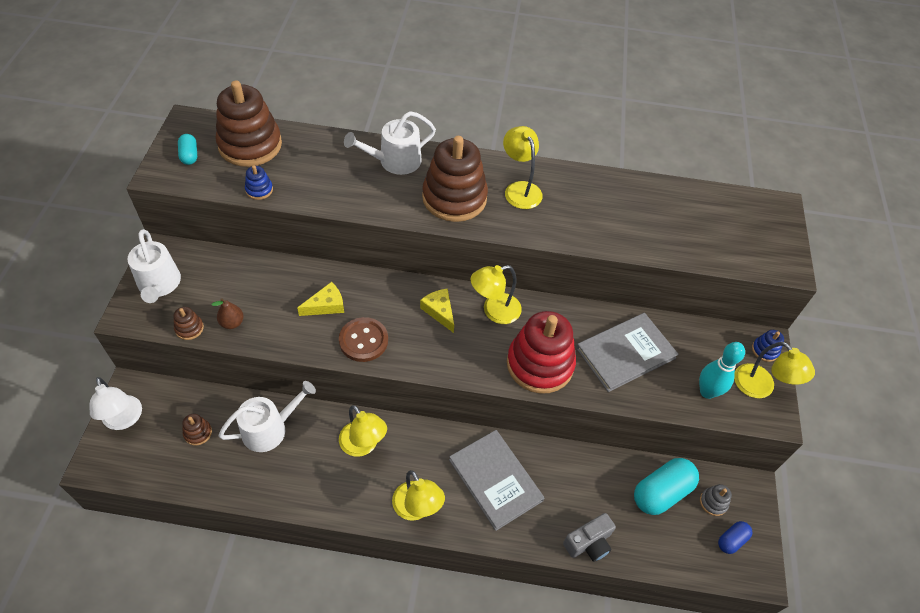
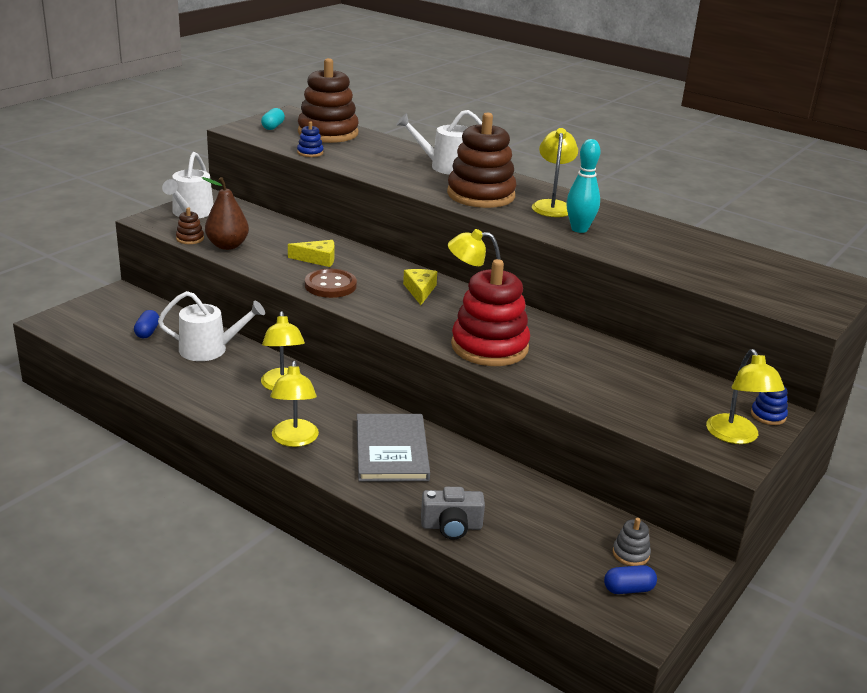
camera: 30 degrees right, 25 degrees down
(124, 420) = (97, 307): white lamp -> none
(198, 433) = (147, 332): brown stacking toy -> blue capsule
(232, 323) = (227, 245): brown pear -> brown pear, size x1.67
(625, 353) = (592, 368): grey book -> none
(661, 492) = (572, 524): turquoise capsule -> none
(707, 392) = (665, 419): turquoise bowling pin -> turquoise bowling pin (579, 229)

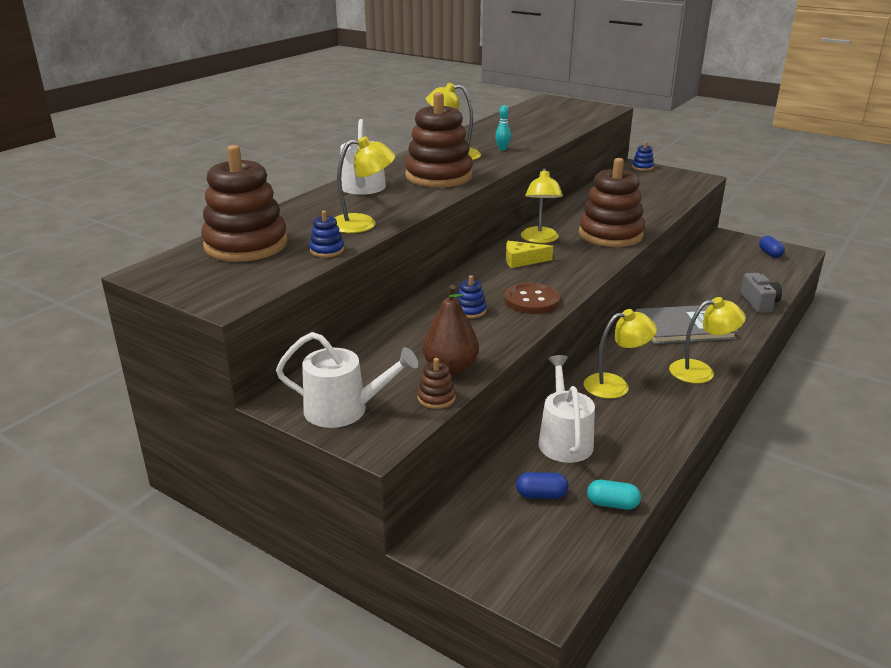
camera: 90 degrees left, 0 degrees up
(273, 127) = (216, 279): turquoise capsule -> turquoise capsule (612, 504)
(317, 259) = (470, 311): yellow cheese -> blue stacking toy
(489, 347) = (610, 235): red stacking toy -> brown stacking toy
(579, 229) = (502, 149): turquoise bowling pin -> turquoise bowling pin, size x0.55
(630, 554) = (736, 251): grey stacking toy -> none
(736, 436) = (674, 175): yellow lamp -> yellow lamp (363, 224)

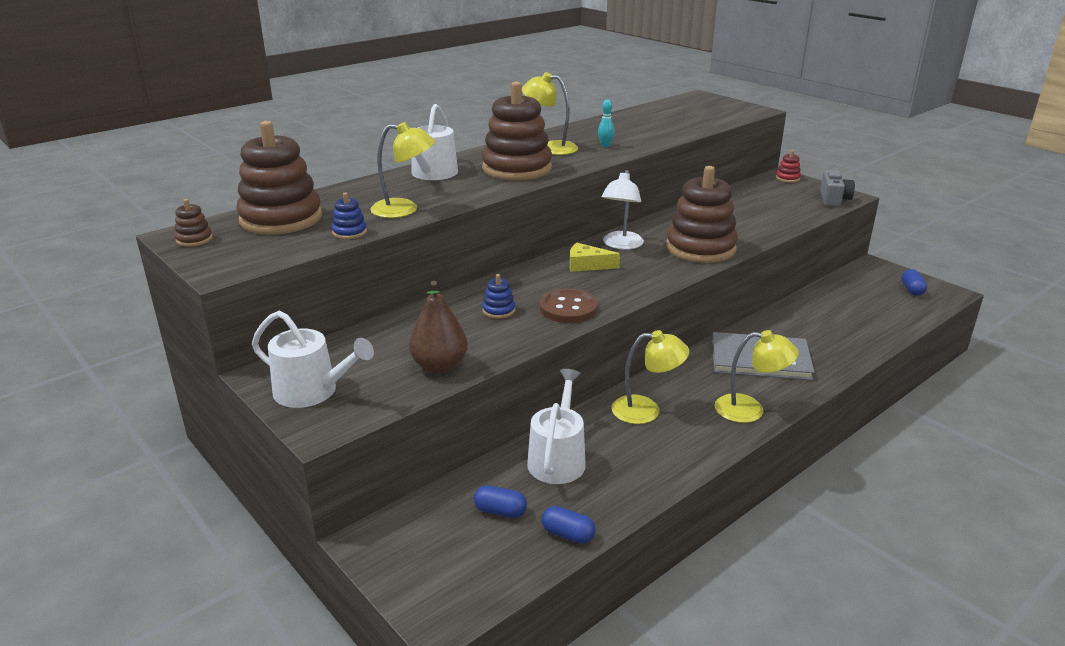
camera: 15 degrees right, 0 degrees up
(436, 398) = (405, 394): brown stacking toy -> brown stacking toy (194, 239)
(540, 239) = (621, 245): yellow lamp -> white lamp
(612, 504) = (568, 534): turquoise capsule -> blue capsule
(642, 167) = (787, 178): blue stacking toy -> red stacking toy
(759, 303) = (864, 344): grey camera -> grey camera (833, 199)

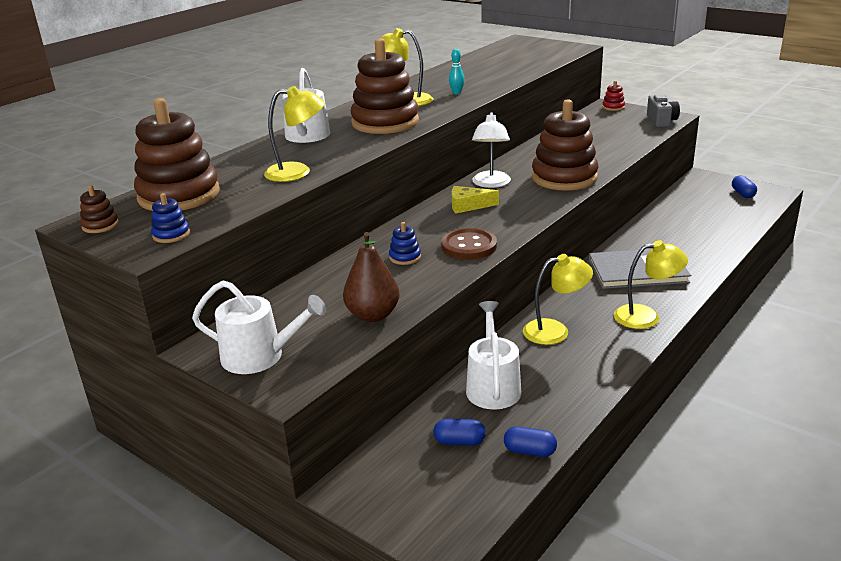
camera: 10 degrees left, 0 degrees up
(349, 232) = (255, 199): blue stacking toy -> blue stacking toy (171, 235)

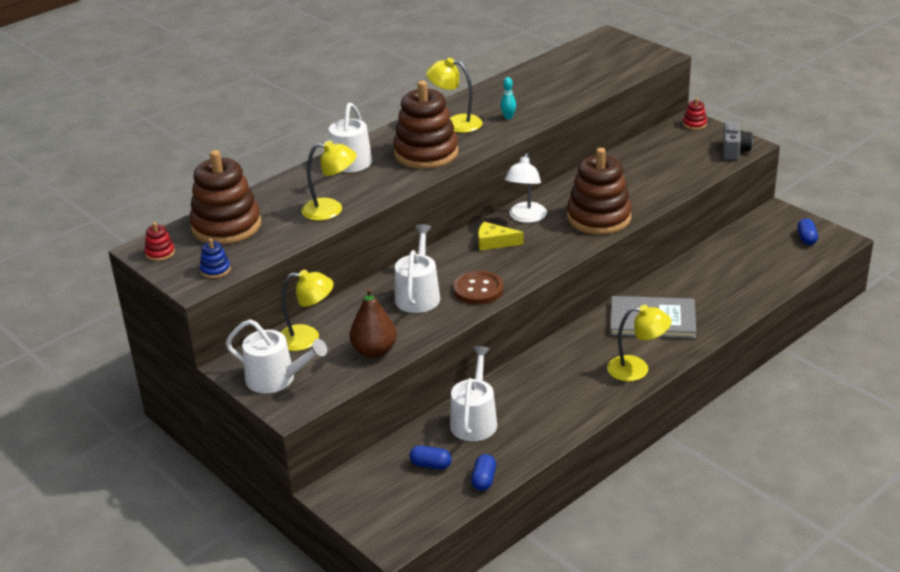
camera: 10 degrees right, 5 degrees up
(100, 225) = (160, 253): brown stacking toy -> red stacking toy
(405, 257) = (418, 295): blue stacking toy -> white watering can
(529, 451) = (484, 480): blue capsule -> blue capsule turned 75 degrees clockwise
(555, 331) = (549, 374): yellow lamp -> yellow lamp (307, 338)

